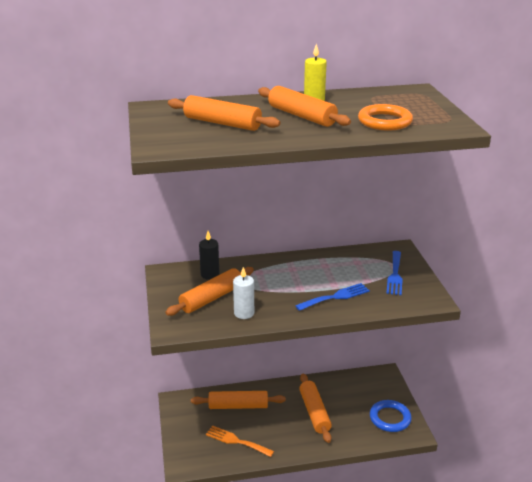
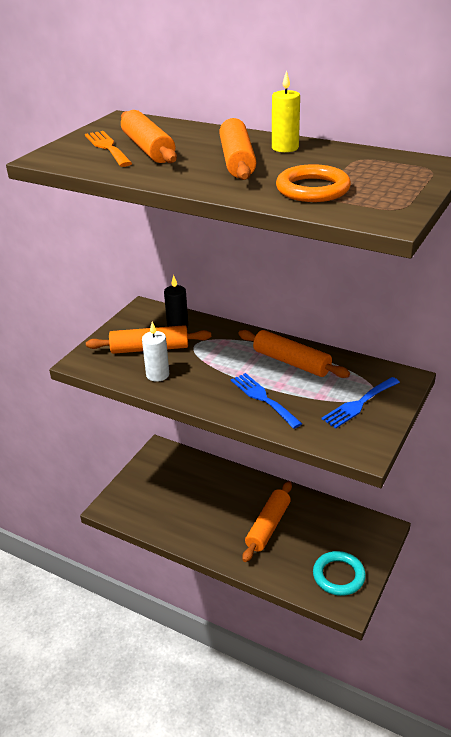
camera: 40 degrees right, 5 degrees up
(236, 441) = (170, 512): orange fork -> orange fork (107, 147)
(238, 406) = (206, 481): orange rolling pin -> orange rolling pin (291, 362)
(335, 297) = (263, 398): blue fork -> blue fork turned 135 degrees counterclockwise
(390, 418) = (338, 576): blue ring -> turquoise ring

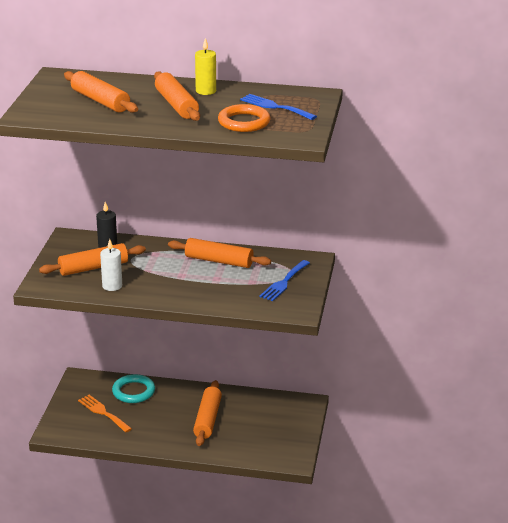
camera: 20 degrees left, 5 degrees down
(107, 147) = (66, 103): orange fork -> orange fork (103, 412)
(263, 398) = (208, 290): blue fork -> blue fork (275, 107)
(338, 576) = (280, 442): turquoise ring -> turquoise ring (133, 391)

